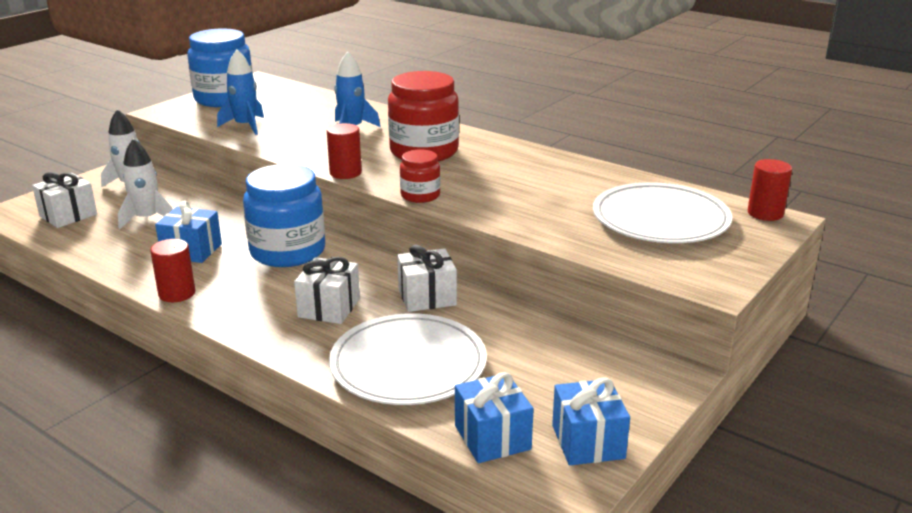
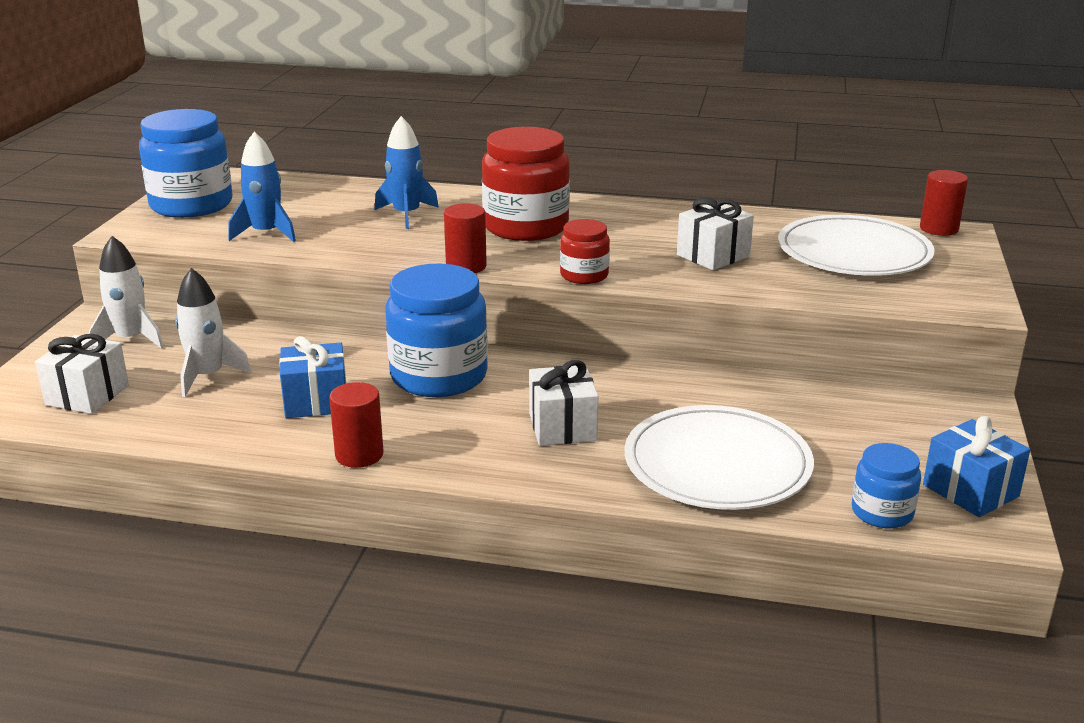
camera: 25 degrees left, 0 degrees up
(427, 297) = (655, 390): white gift -> white gift (713, 256)
(492, 437) = (882, 512): blue gift -> blue jar

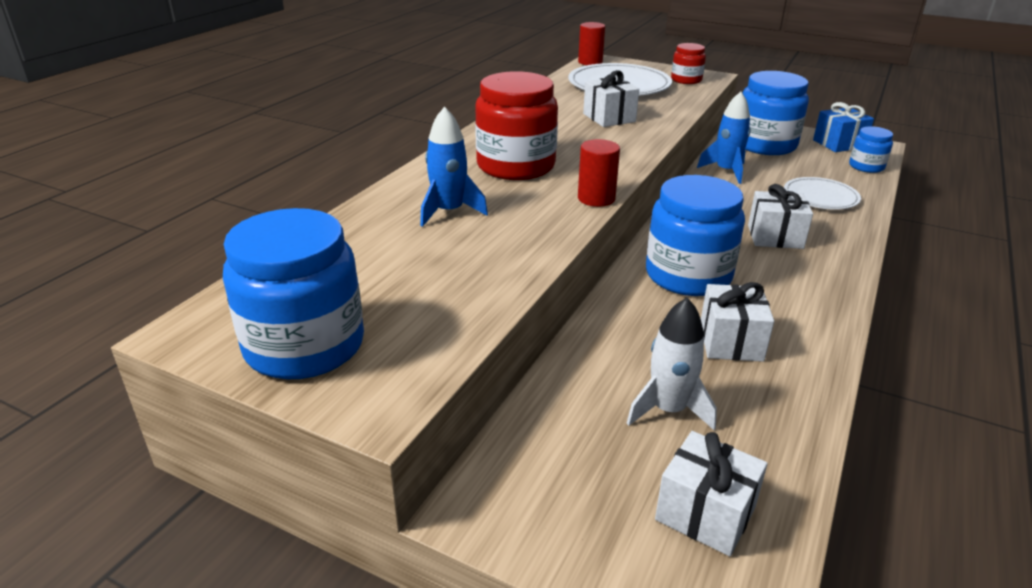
camera: 75 degrees left, 5 degrees up
(131, 339) = (553, 475): white rocket -> none
(266, 233) = (452, 293): blue rocket -> blue rocket (726, 171)
(316, 401) = (731, 342): blue gift -> white gift
(359, 455) = (827, 326): red cylinder -> none
(584, 275) = (631, 159): red jar -> red jar (686, 80)
(717, 464) = (820, 196): white plate -> white plate, size x0.60
(890, 421) = (765, 145): none -> blue jar

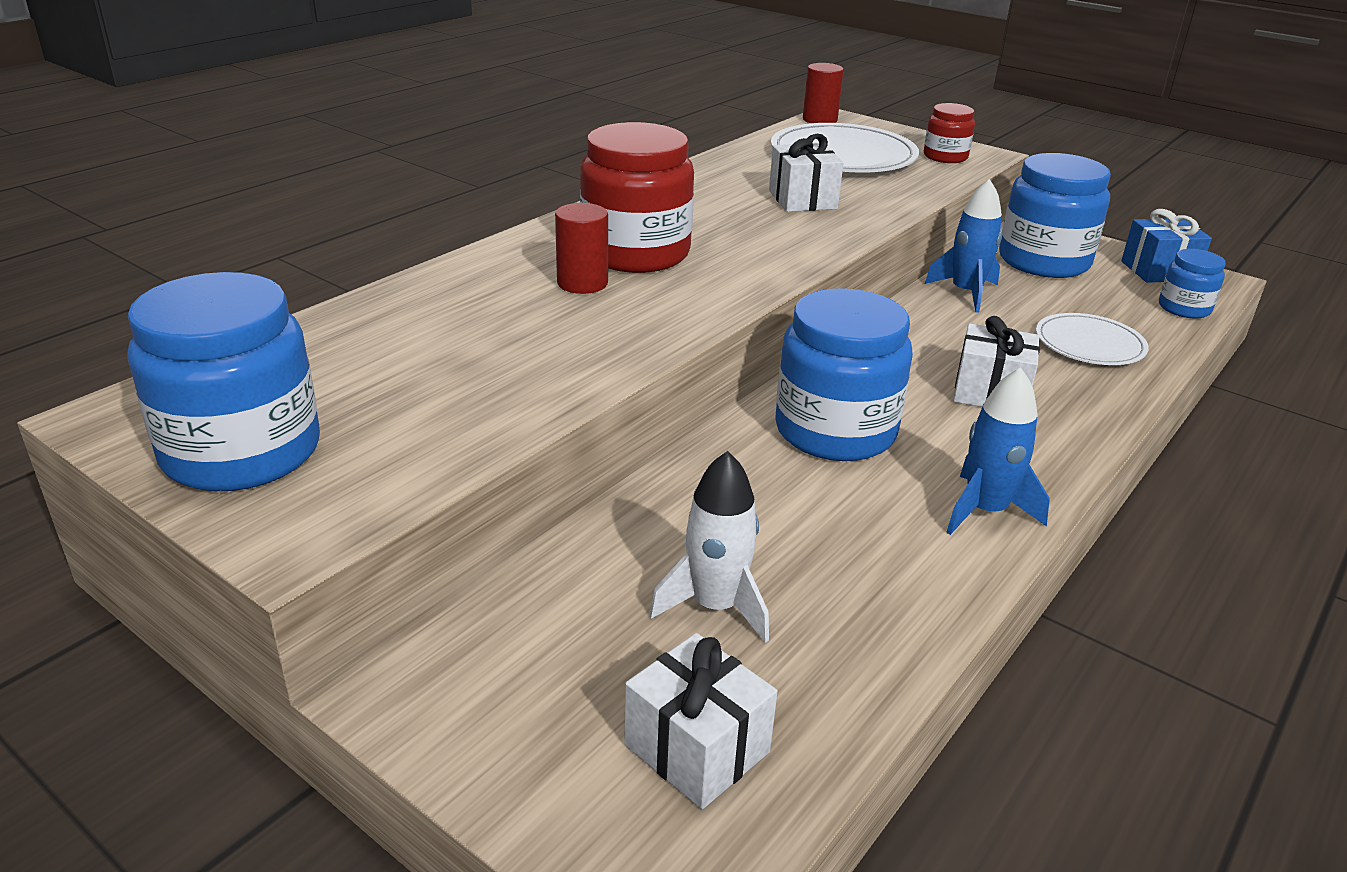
camera: 10 degrees right, 0 degrees up
(449, 212) = (513, 304): blue rocket -> blue rocket (985, 511)
(596, 198) = (721, 308): red cylinder -> red cylinder (582, 283)
(731, 342) = (850, 528): white gift -> none

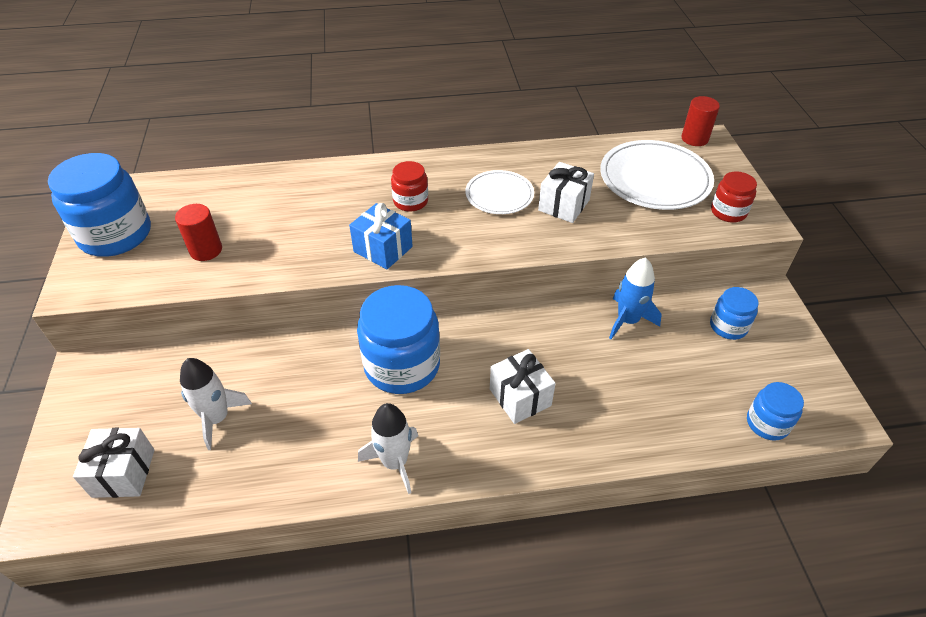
camera: 45 degrees right, 15 degrees up
(582, 283) = (356, 209): red cylinder -> red cylinder (206, 250)
(635, 253) = (410, 201): red jar -> red jar, size x0.52
(985, 511) = (395, 462): blue rocket -> white rocket
(1043, 261) = (728, 326): blue jar -> blue jar, size x0.52
(1089, 344) = (643, 405): white plate -> white plate (499, 195)
(1158, 271) = (807, 383): blue gift -> blue gift (383, 249)

